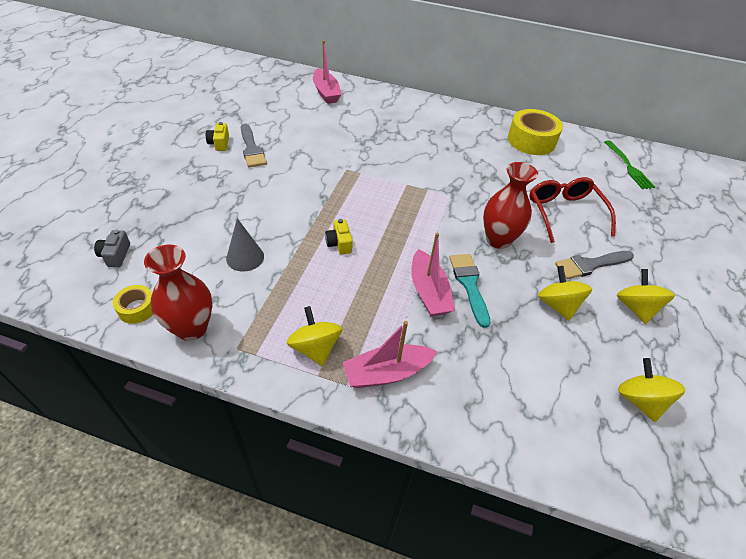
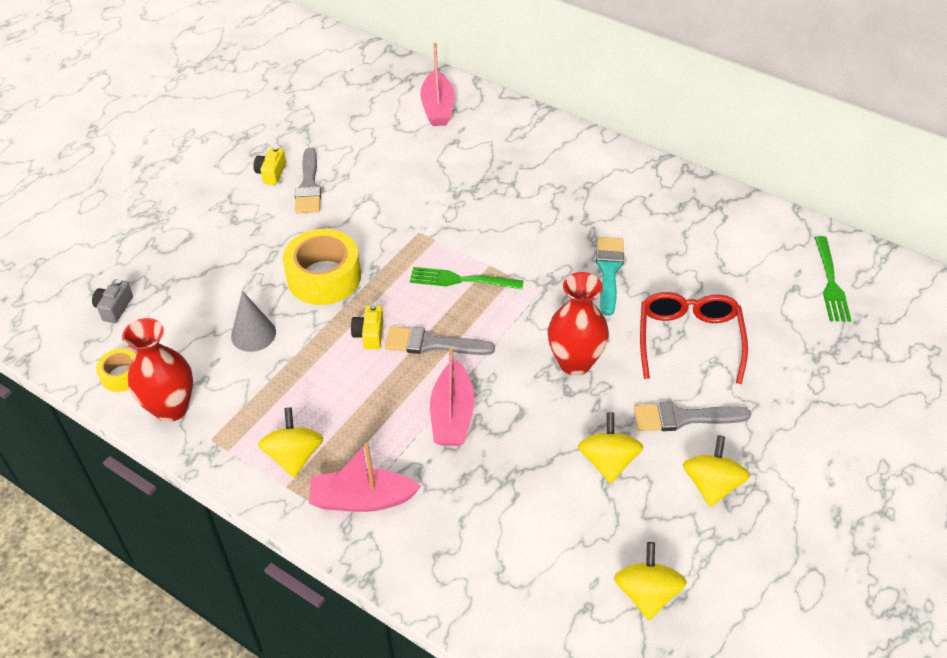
camera: 20 degrees right, 0 degrees up
(390, 243) = (432, 344): none -> grey brush
(391, 196) = (461, 280): none -> green fork
(469, 285) = (507, 415): turquoise brush -> turquoise brush (609, 271)
(531, 140) = (702, 221): yellow tape -> yellow tape (324, 277)

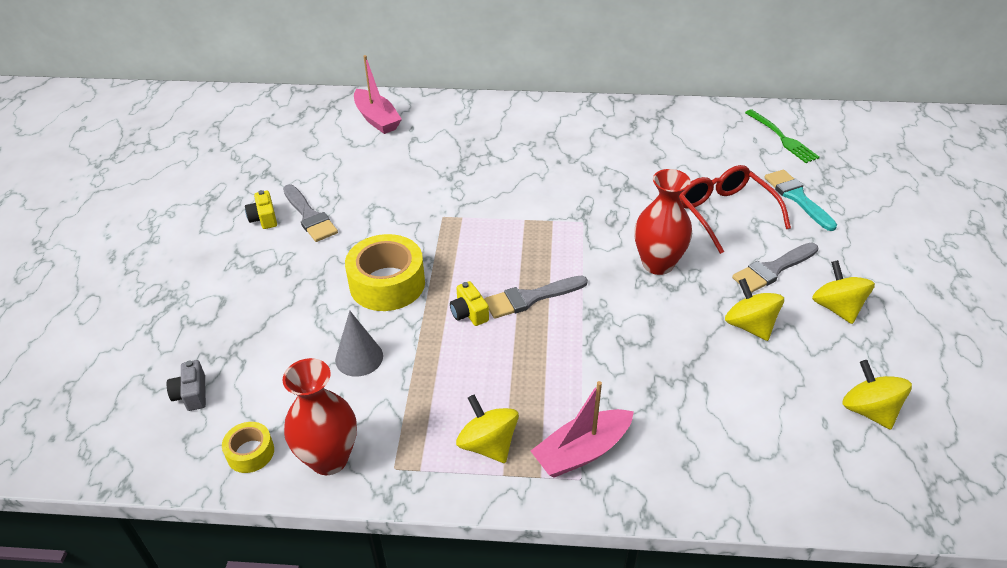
camera: 30 degrees left, 5 degrees down
(452, 415) = (597, 346): pink boat -> none
(461, 280) = (511, 239): green fork -> none
(609, 271) = (622, 188): turquoise brush -> turquoise brush (797, 197)

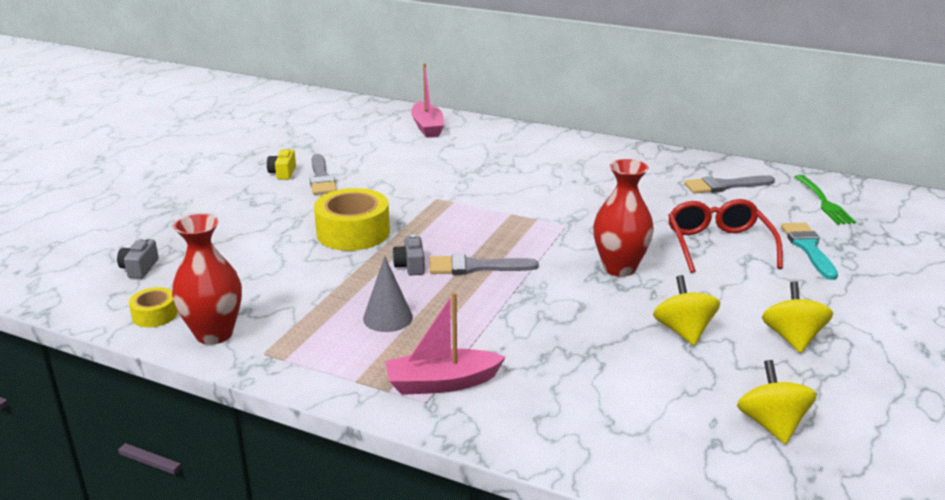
camera: 20 degrees right, 15 degrees down
(359, 357) = (291, 275): grey cone -> grey cone (388, 317)
(469, 313) = (410, 266): yellow camera -> grey camera
(488, 444) = (358, 357): yellow spinning top -> none
(773, 269) = (740, 295): grey brush -> grey brush (724, 186)

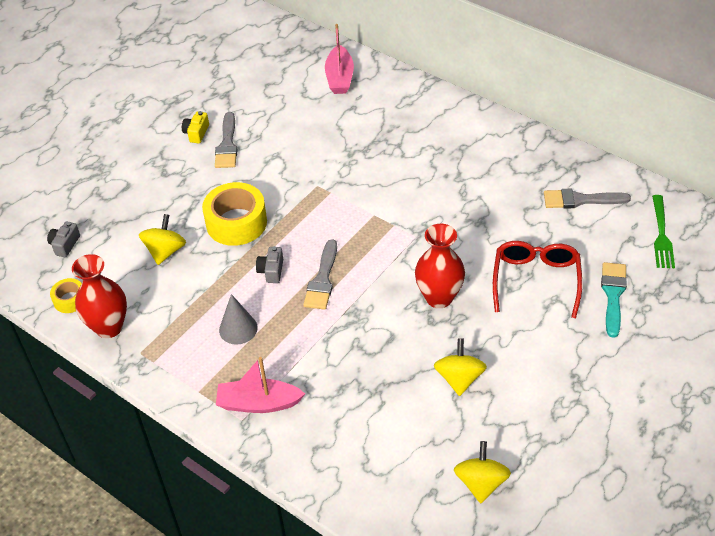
camera: 15 degrees right, 20 degrees up
(475, 267) = (322, 280): grey brush -> grey brush turned 90 degrees counterclockwise
(792, 338) = (542, 399): yellow spinning top -> yellow spinning top (165, 251)

